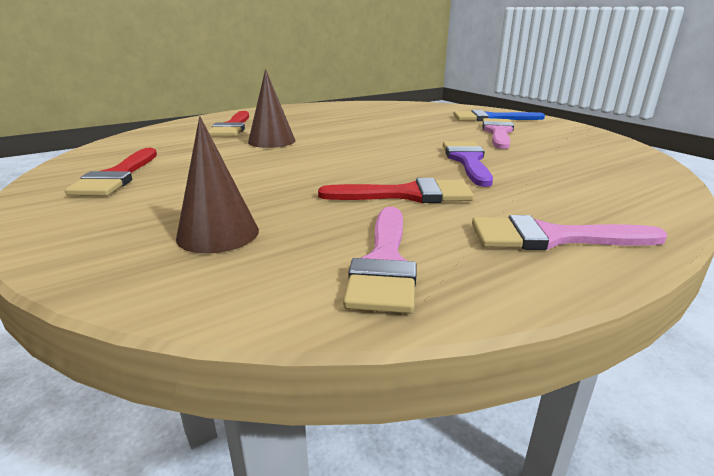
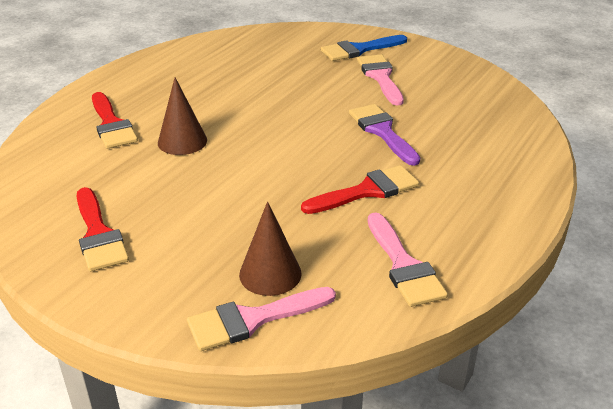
camera: 25 degrees left, 10 degrees up
(551, 237) = (486, 211): pink brush -> pink brush (252, 319)

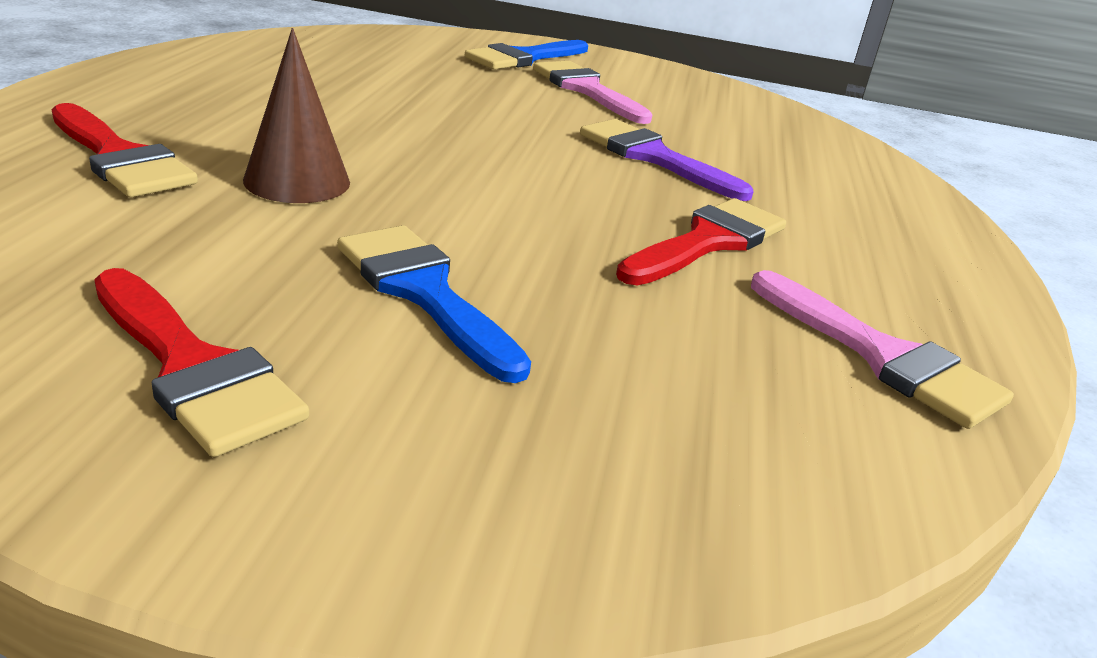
camera: 25 degrees left, 5 degrees down
(205, 208) = (424, 292): none -> blue brush
(252, 319) = (697, 510): pink brush -> none
(270, 274) = (655, 404): brown cone -> none

